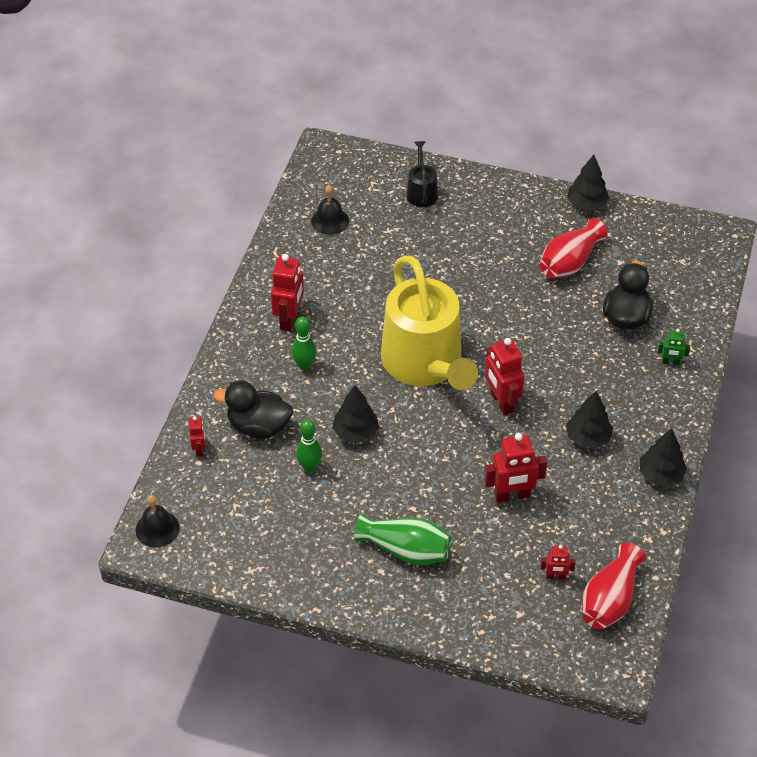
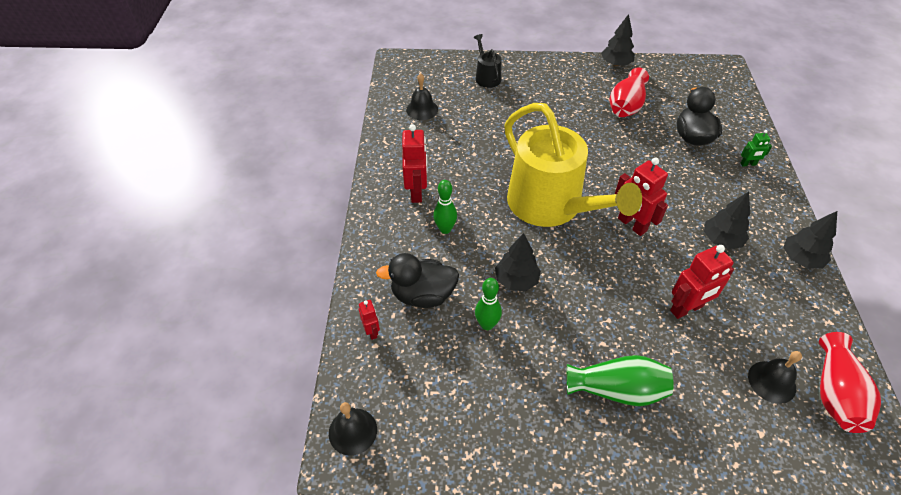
camera: 15 degrees left, 0 degrees up
(556, 576) = (772, 382): red robot -> black bell

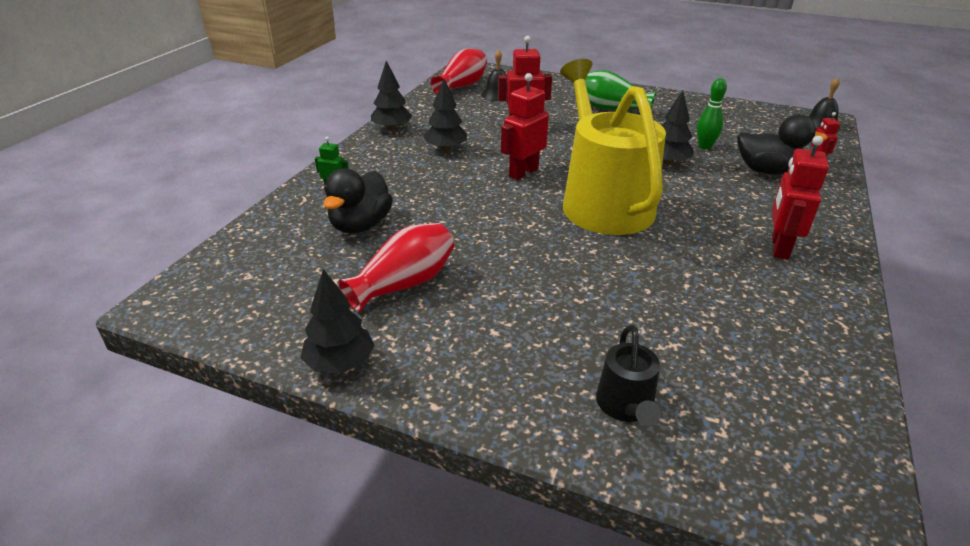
camera: 160 degrees left, 15 degrees down
(422, 109) = (777, 366): black bell -> none
(445, 229) = (740, 208): green bowling pin -> none
(631, 225) = (523, 172): red robot -> red robot turned 120 degrees counterclockwise

